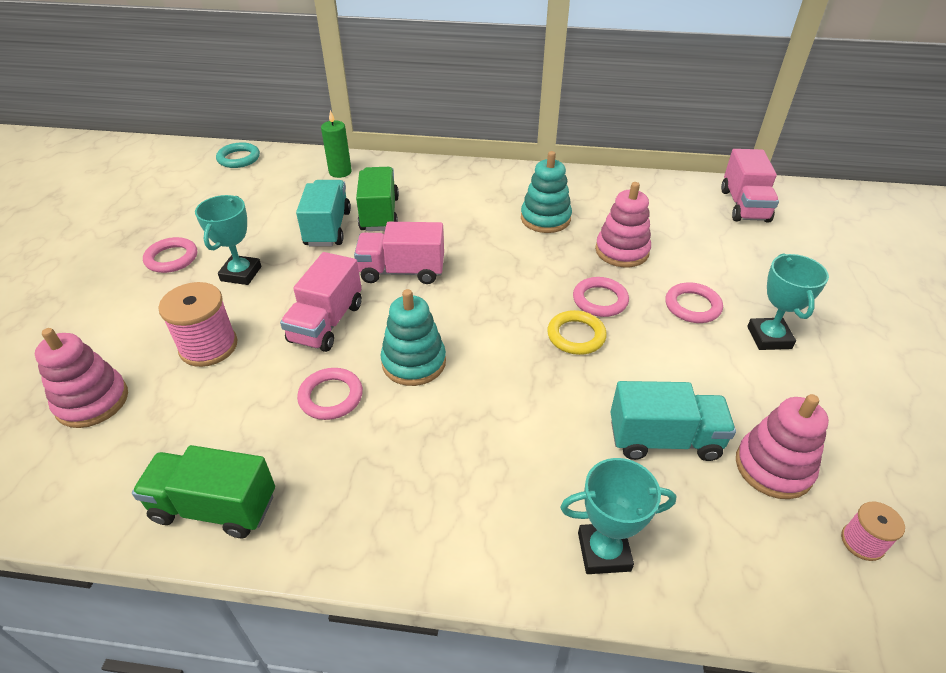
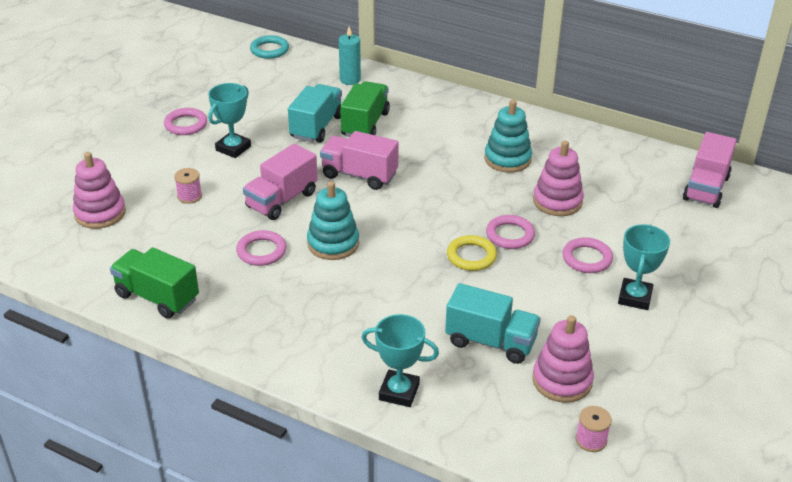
camera: 20 degrees right, 5 degrees down
(208, 346) = (189, 196): pink spool -> pink spool, size x0.55
(340, 172) = (350, 80): green candle -> turquoise candle

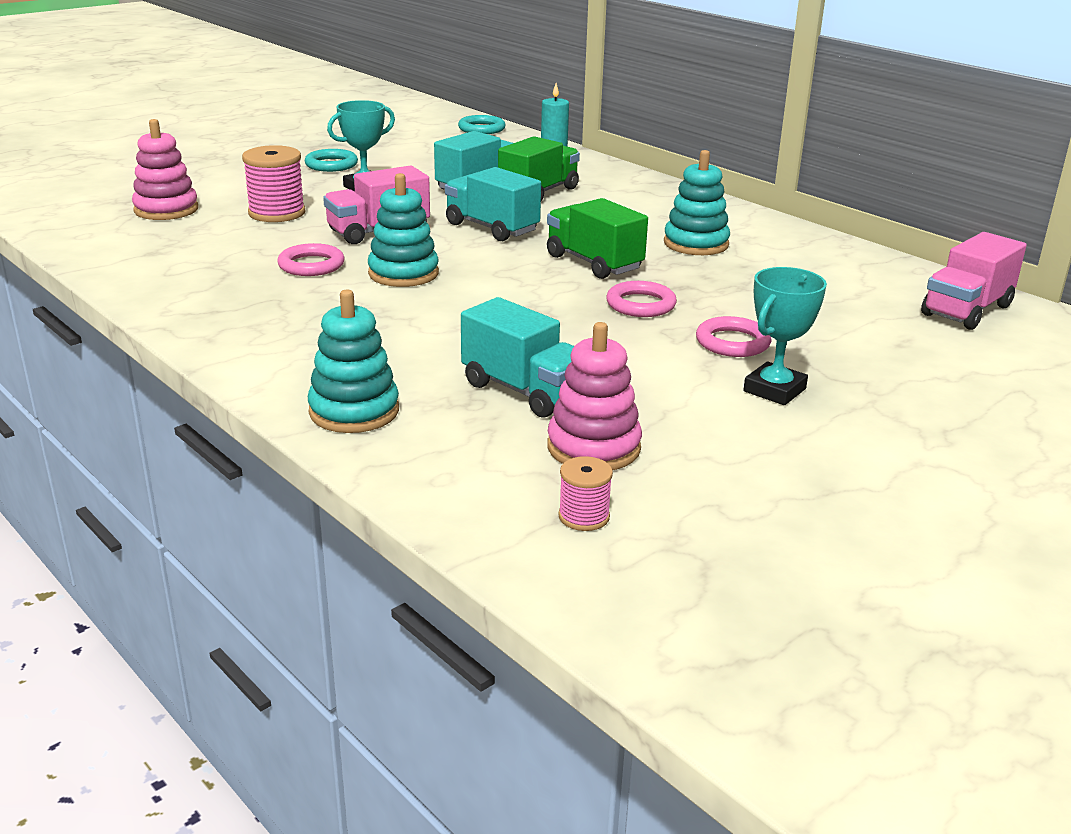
camera: 20 degrees right, 10 degrees down
(157, 297) = (152, 279): green truck -> green truck (593, 263)
(186, 124) = (331, 165): pink ring -> turquoise ring
(189, 196) = (277, 213): pink spool -> pink spool, size x1.81
(359, 175) = (491, 228): pink truck -> turquoise truck
(399, 392) = (354, 411): turquoise trophy -> turquoise stacking toy
(471, 256) = (571, 313): yellow ring -> none
(557, 201) = (733, 287): pink stacking toy -> none

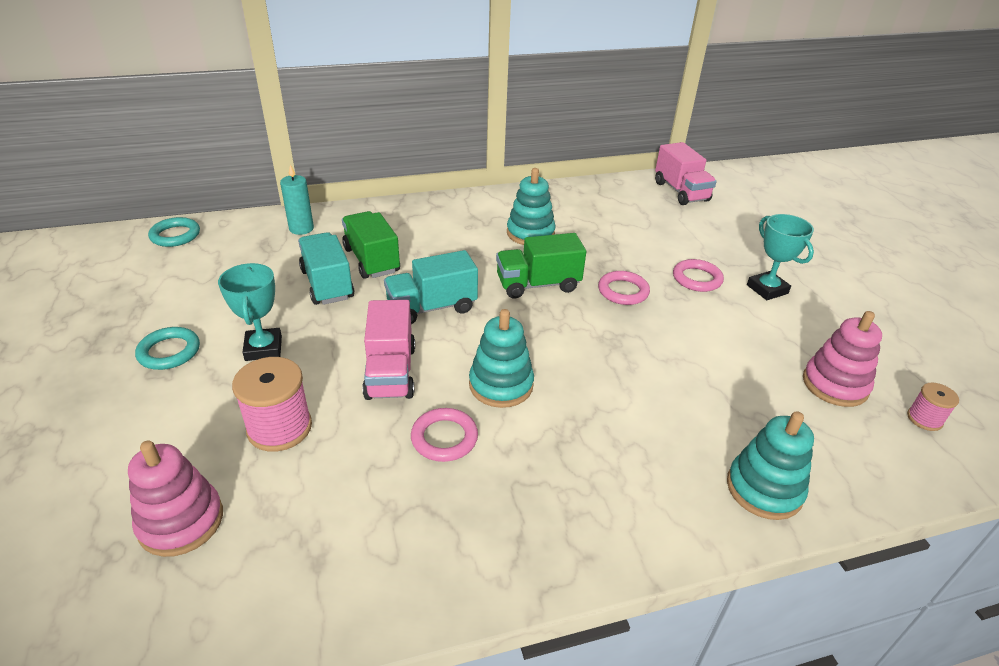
camera: 65 degrees left, 10 degrees up
(525, 391) = (747, 388): turquoise truck -> none

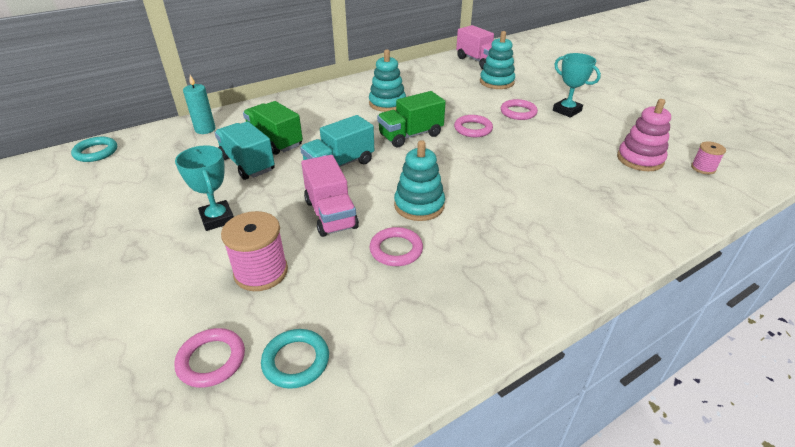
camera: 15 degrees left, 0 degrees up
(169, 352) = (135, 238): turquoise ring -> turquoise ring (296, 361)
(181, 521) = (211, 360): pink stacking toy -> pink ring
(764, 489) = (631, 231): turquoise stacking toy -> turquoise stacking toy (496, 82)

